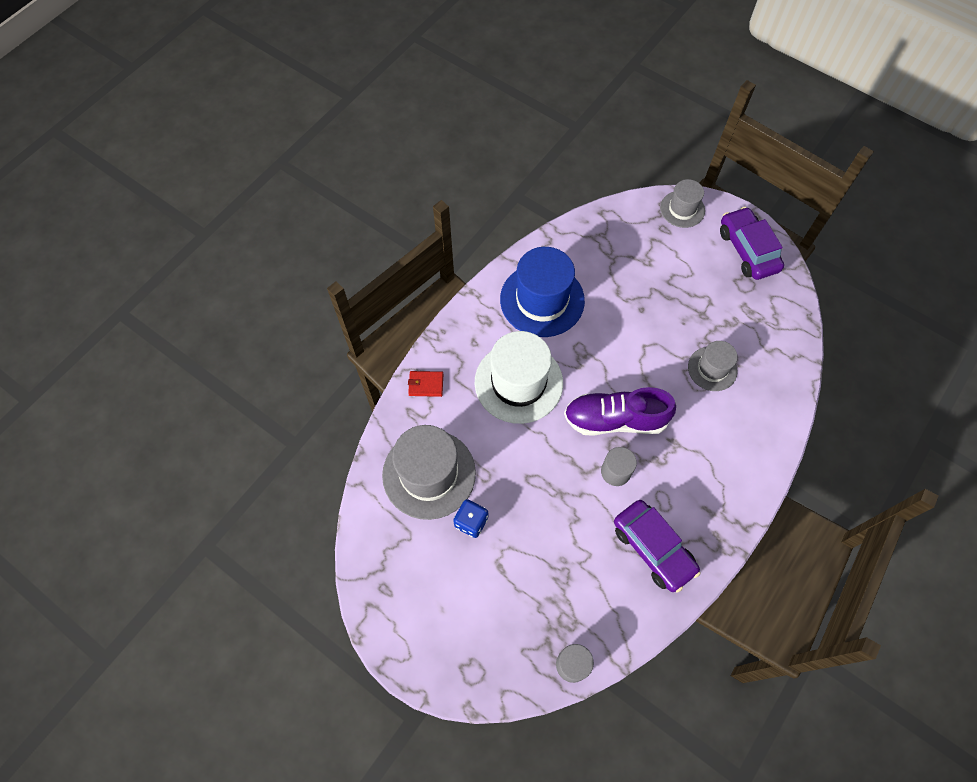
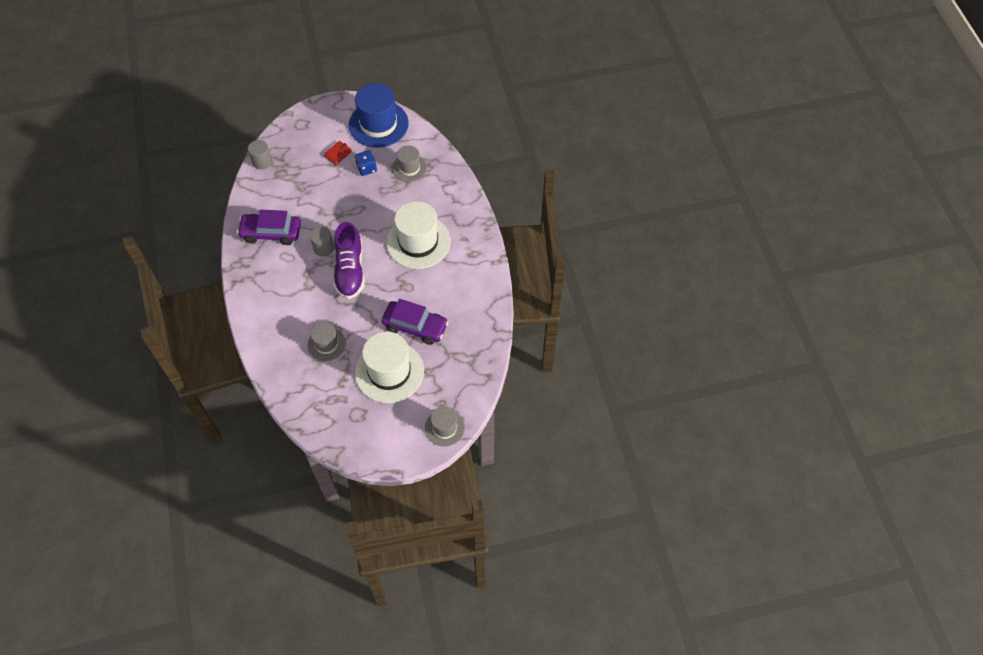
camera: 130 degrees right, 5 degrees down
(426, 384) = (461, 199): red wallet -> red wallet (338, 153)
(429, 474) = (409, 168): grey hat -> grey hat, size x0.56
(542, 300) = (458, 292): blue hat -> blue hat (378, 124)
(615, 420) = (350, 270): purple shoe -> purple shoe turned 135 degrees clockwise
(680, 291) = (389, 371): none -> white hat
(747, 250) = (377, 439): purple car -> purple car (415, 326)

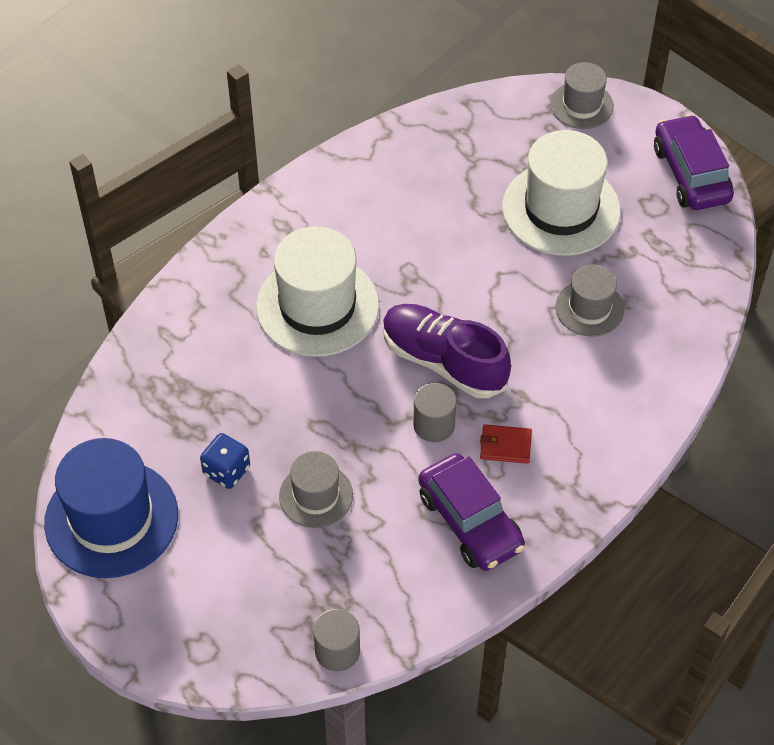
camera: 125 degrees left, 5 degrees down
(338, 153) = (227, 538): red wallet -> red wallet (505, 446)
(350, 270) = (443, 361): purple shoe -> purple shoe turned 105 degrees counterclockwise
(409, 168) = (178, 408): grey hat -> grey hat (316, 495)
(415, 326) = (465, 222): purple car -> purple car (691, 174)

